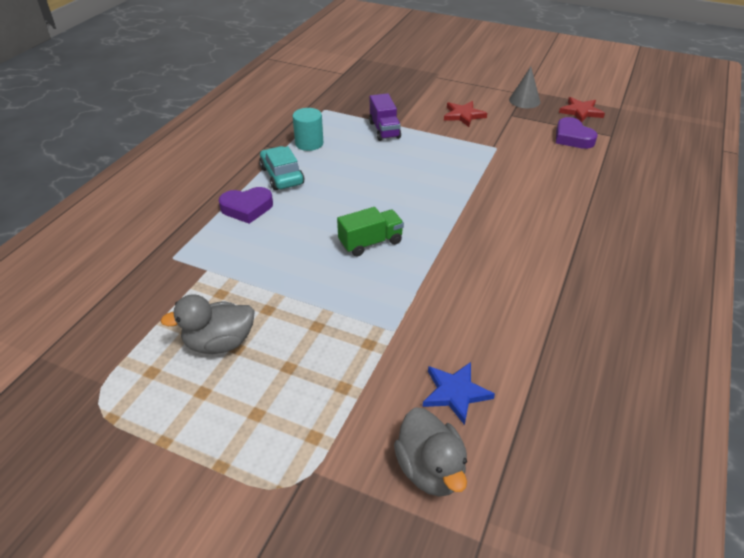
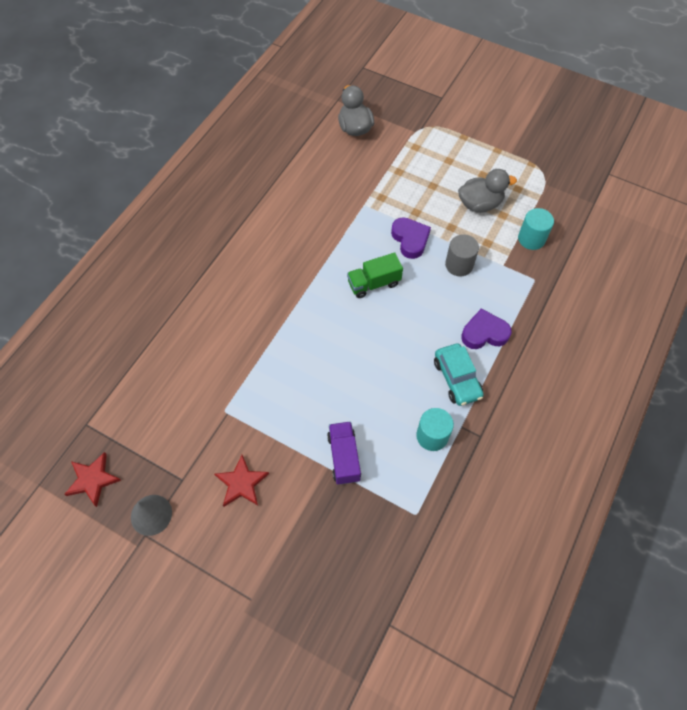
camera: 175 degrees left, 20 degrees up
(158, 301) = (531, 239): none -> turquoise cylinder
(264, 266) = (459, 265): none -> grey cylinder
(455, 393) = (333, 163): blue star -> none
(572, 138) = (132, 423): purple heart -> purple heart (410, 239)

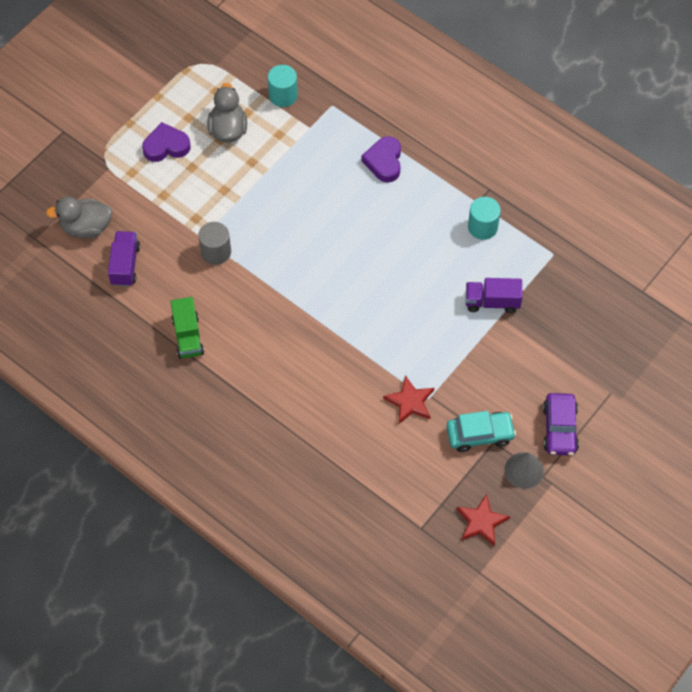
camera: 80 degrees left, 0 degrees up
(202, 547) = (559, 429): none -> purple car
(241, 483) = (504, 390): red star -> red star (410, 401)
(325, 159) = (125, 265): none -> purple truck
(374, 283) = (307, 245): green truck -> green truck (188, 336)
(410, 239) = (259, 202): purple heart -> purple heart (166, 146)
(457, 379) = (428, 195): turquoise car -> turquoise car (480, 434)
(459, 265) = (300, 165): grey cylinder -> grey cylinder (216, 252)

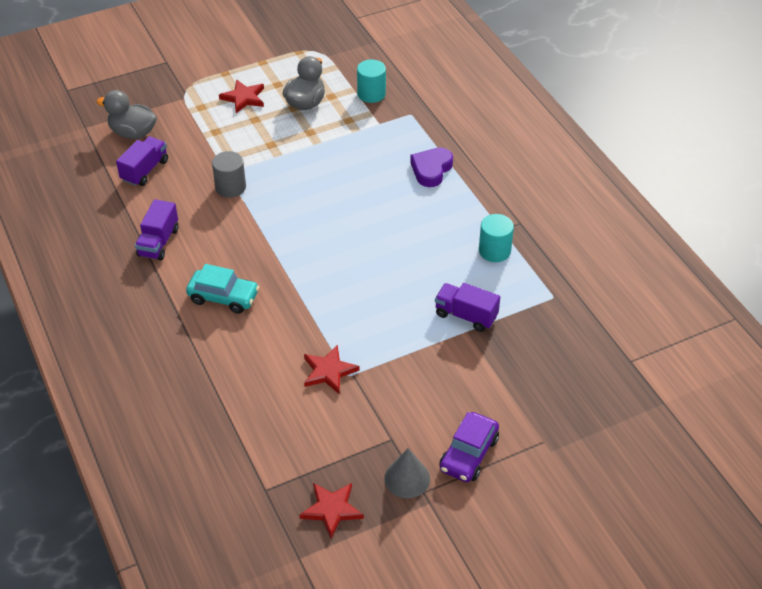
camera: 25 degrees right, 15 degrees down
(166, 146) = (244, 98): purple heart -> red star
(188, 336) = (158, 242): green truck -> purple truck
(480, 434) = (381, 427): turquoise car -> turquoise car (223, 297)

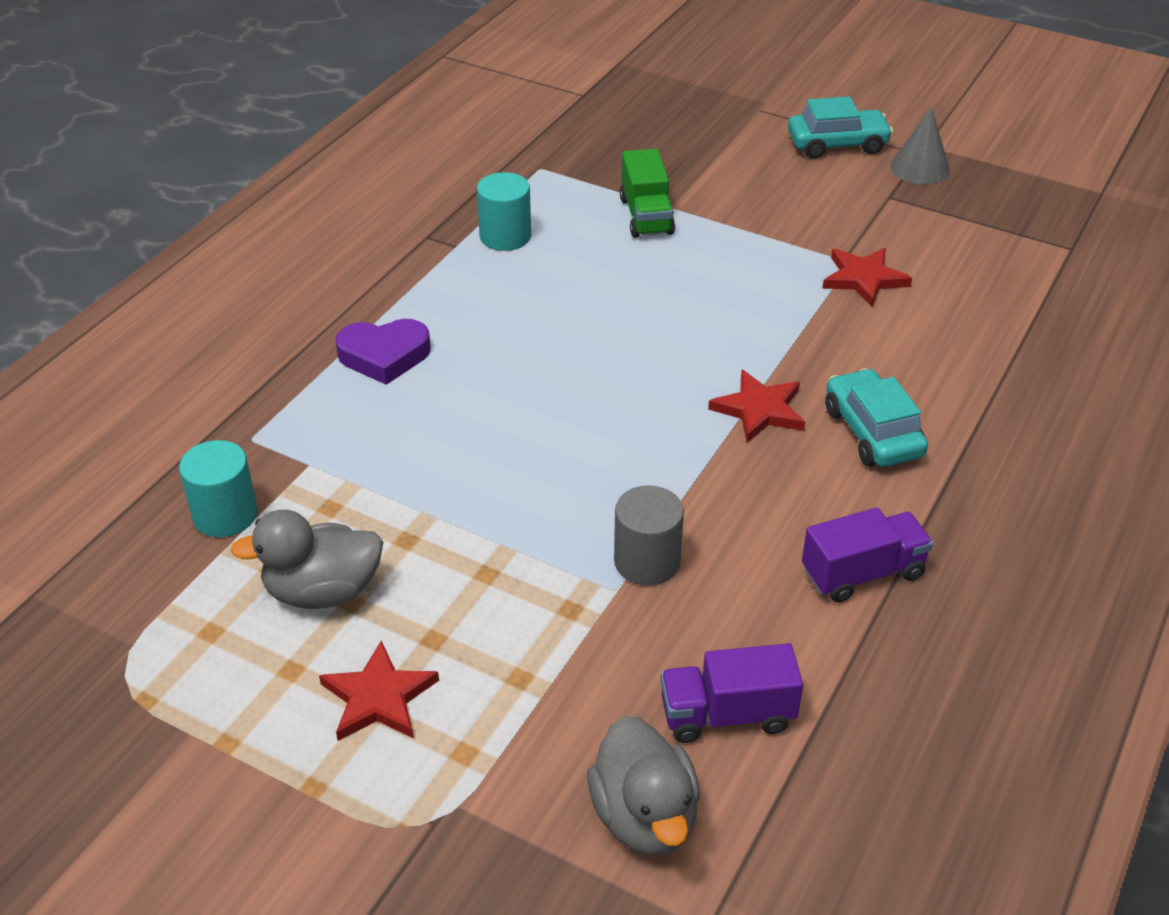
camera: 125 degrees left, 5 degrees down
(332, 509) = (1023, 196): red star -> red star (759, 410)
(466, 315) = (646, 216): purple truck -> green truck
(469, 454) = (837, 144): purple car -> turquoise car

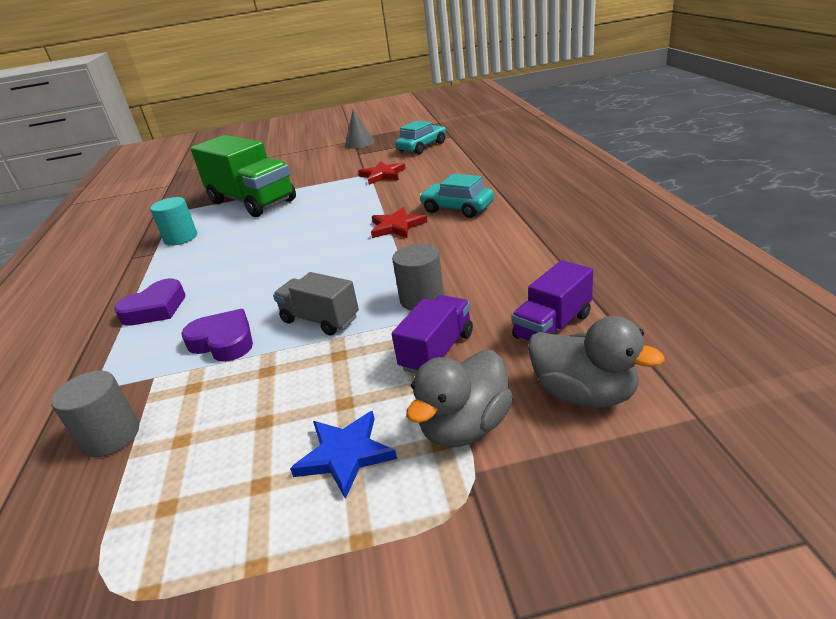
camera: 35 degrees left, 10 degrees down
(225, 515) = (111, 436): turquoise cylinder -> grey cylinder
(323, 591) = (236, 429): grey duck -> grey duck (465, 427)
(379, 697) = (345, 455): red star -> blue star
(404, 464) = (223, 341): none -> purple heart
(518, 507) = (320, 320): none -> grey truck
(646, 216) = (252, 202): green truck -> green truck, size x1.93
(837, 144) = (314, 151): turquoise car -> turquoise car (422, 147)
(862, 573) = (526, 246): purple truck -> purple truck (437, 351)

